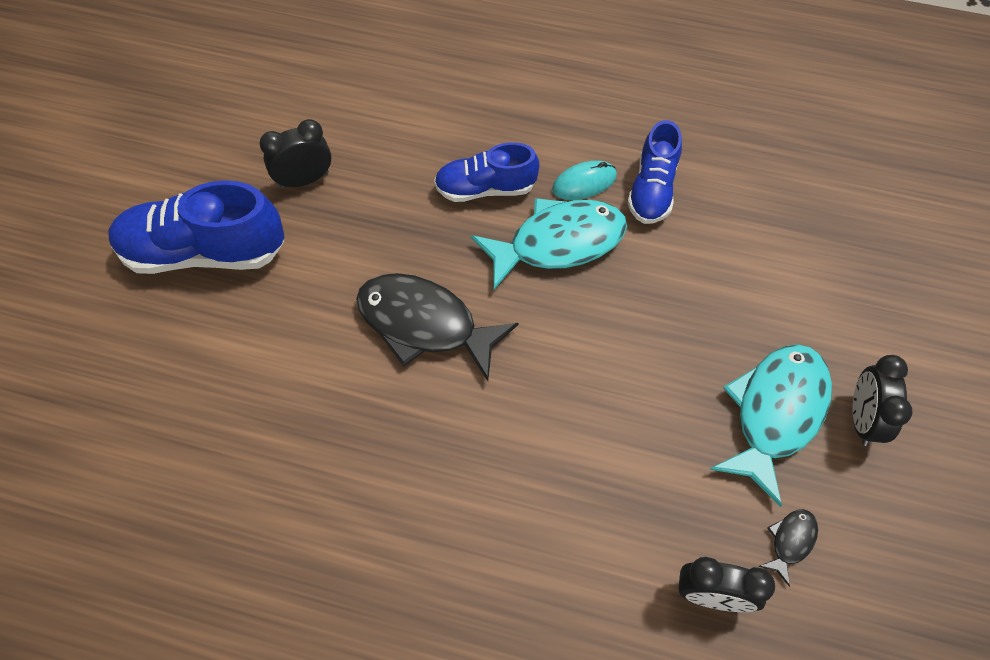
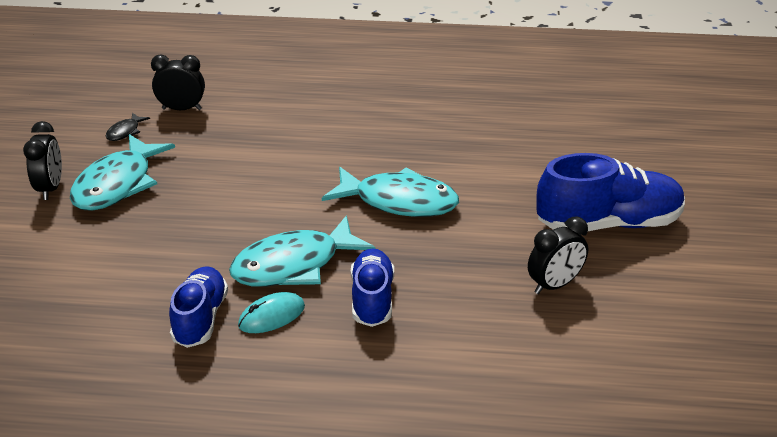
camera: 170 degrees right, 25 degrees down
(425, 324) = (398, 201): black fish -> turquoise fish
(485, 188) = (372, 299): blue shoe -> blue shoe turned 75 degrees counterclockwise

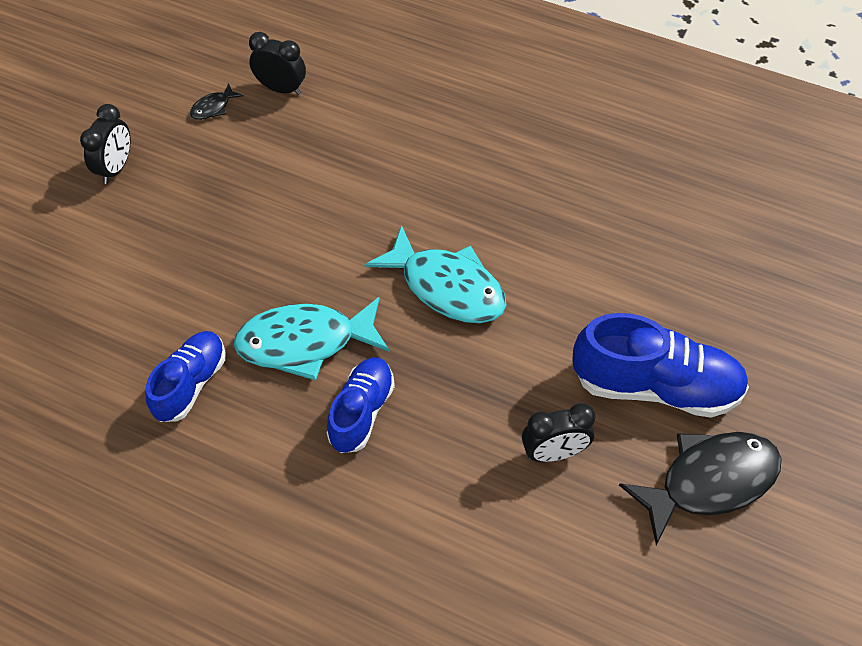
camera: 20 degrees right, 20 degrees up
(117, 184) = (179, 180): turquoise fish -> none
(271, 316) = (257, 402): turquoise mouse -> none
(689, 271) = (709, 482): none -> black fish

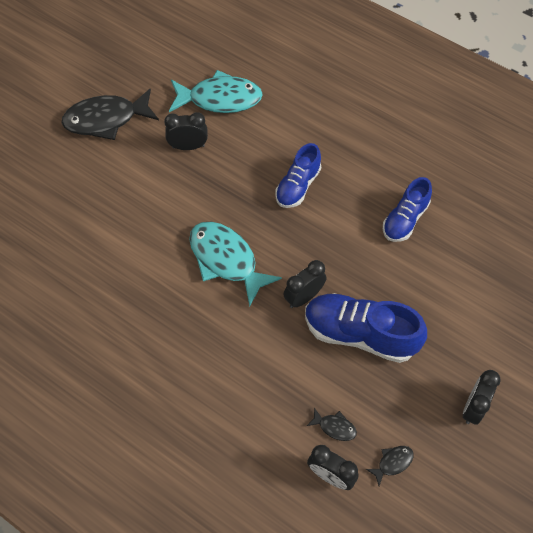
camera: 170 degrees left, 5 degrees up
(280, 129) = (334, 427): none -> black fish
(305, 342) = (329, 235): turquoise fish -> turquoise fish (220, 99)
(332, 256) = (303, 297): none -> black clock
(655, 386) = (113, 174): blue shoe -> blue shoe (360, 334)

